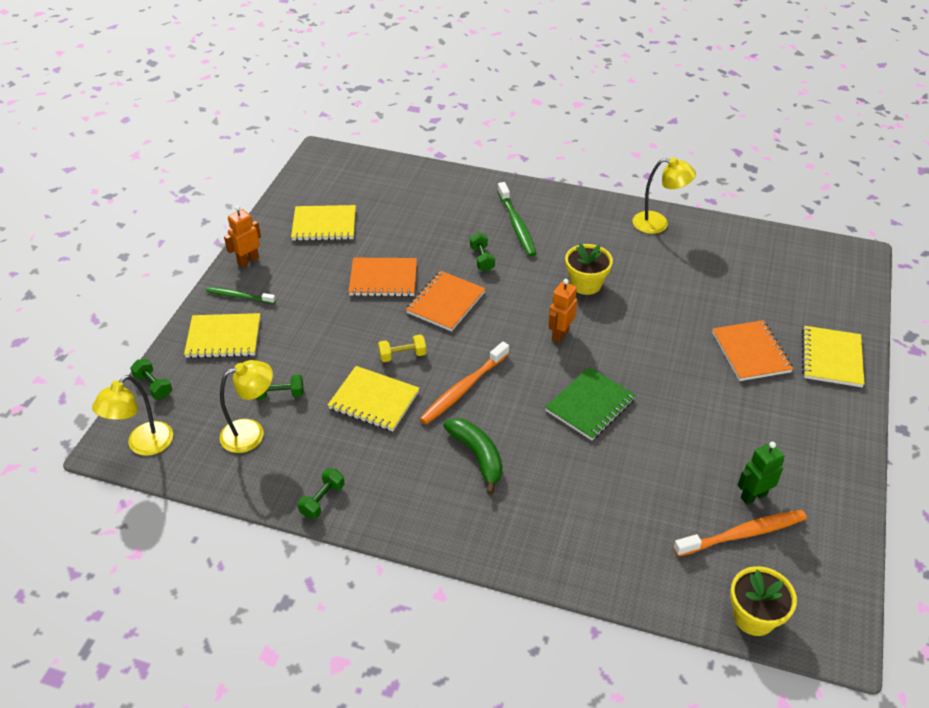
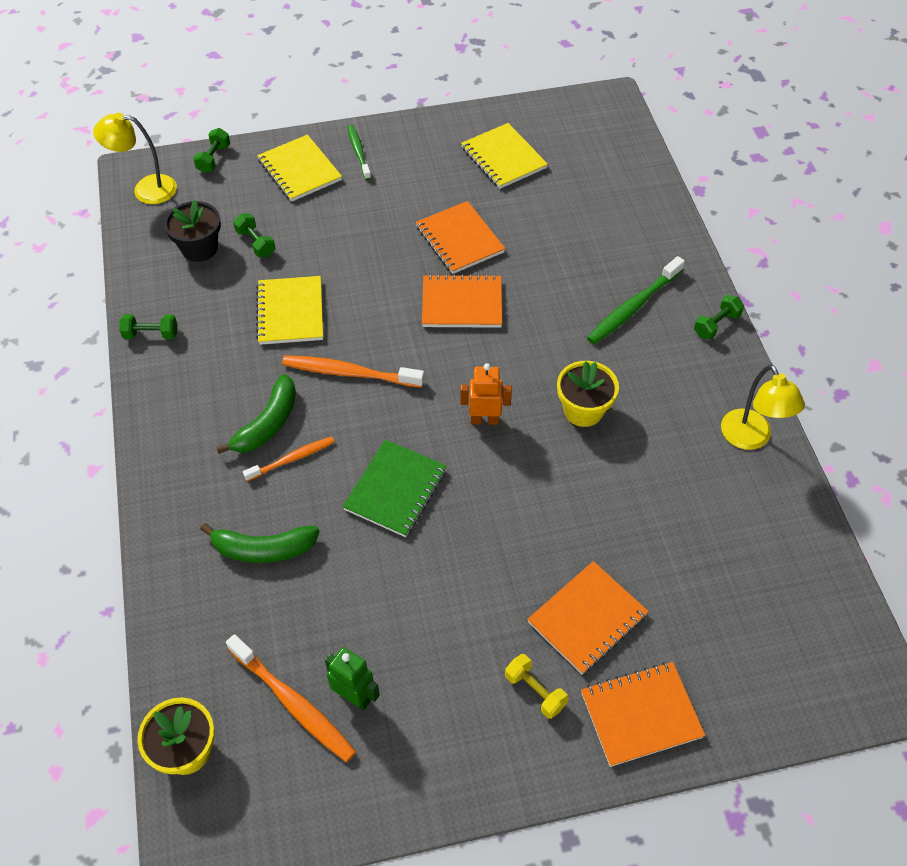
camera: 60 degrees right, 10 degrees up
(248, 260) = (410, 133): orange robot -> none
(251, 433) = (199, 248): yellow lamp -> black flower pot
(402, 355) = (363, 305): yellow dumbbell -> yellow dumbbell (535, 691)
(482, 259) = (552, 302): green dumbbell -> green dumbbell (716, 325)
(522, 454) = (291, 459): none -> orange toothbrush
(590, 405) = (395, 490): green notebook -> green notebook turned 75 degrees counterclockwise
(597, 502) = (263, 549): none -> green banana
(831, 358) = (641, 715): yellow notebook -> orange notebook

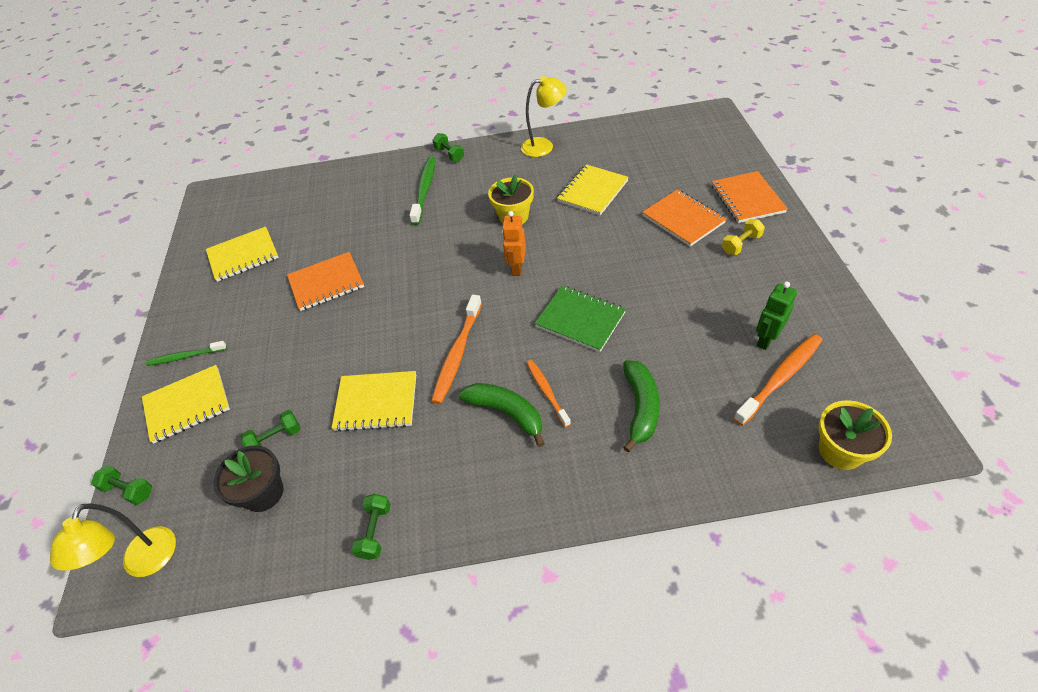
camera: 80 degrees left, 5 degrees down
(462, 303) = (397, 281): orange notebook -> none
(633, 307) = (424, 190): green toothbrush -> green toothbrush turned 135 degrees counterclockwise
(644, 503) = (592, 191): none -> yellow notebook

